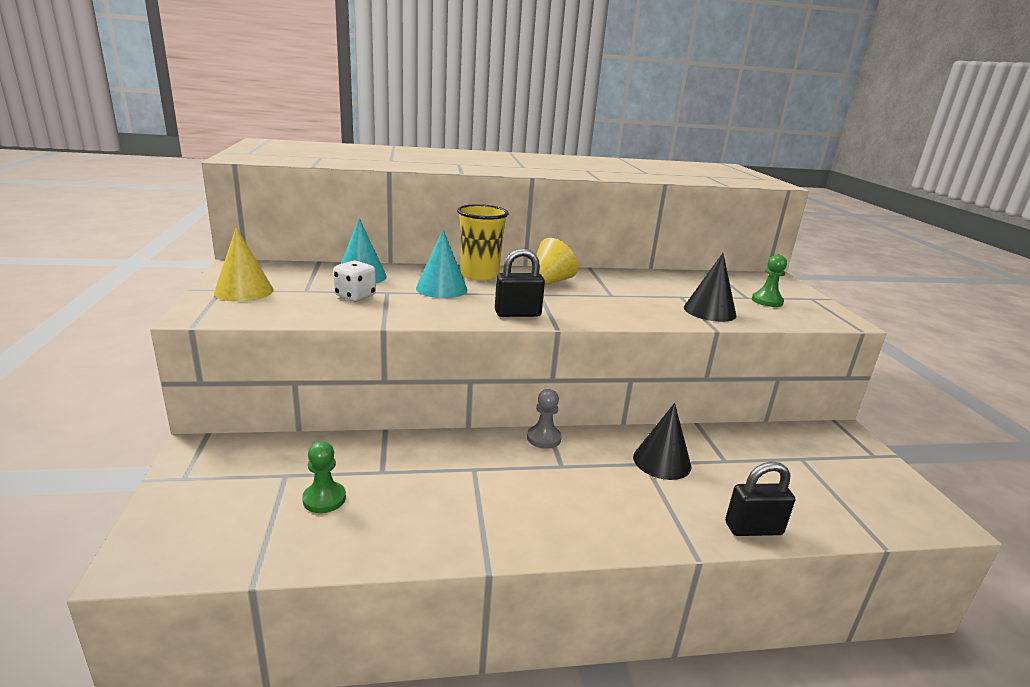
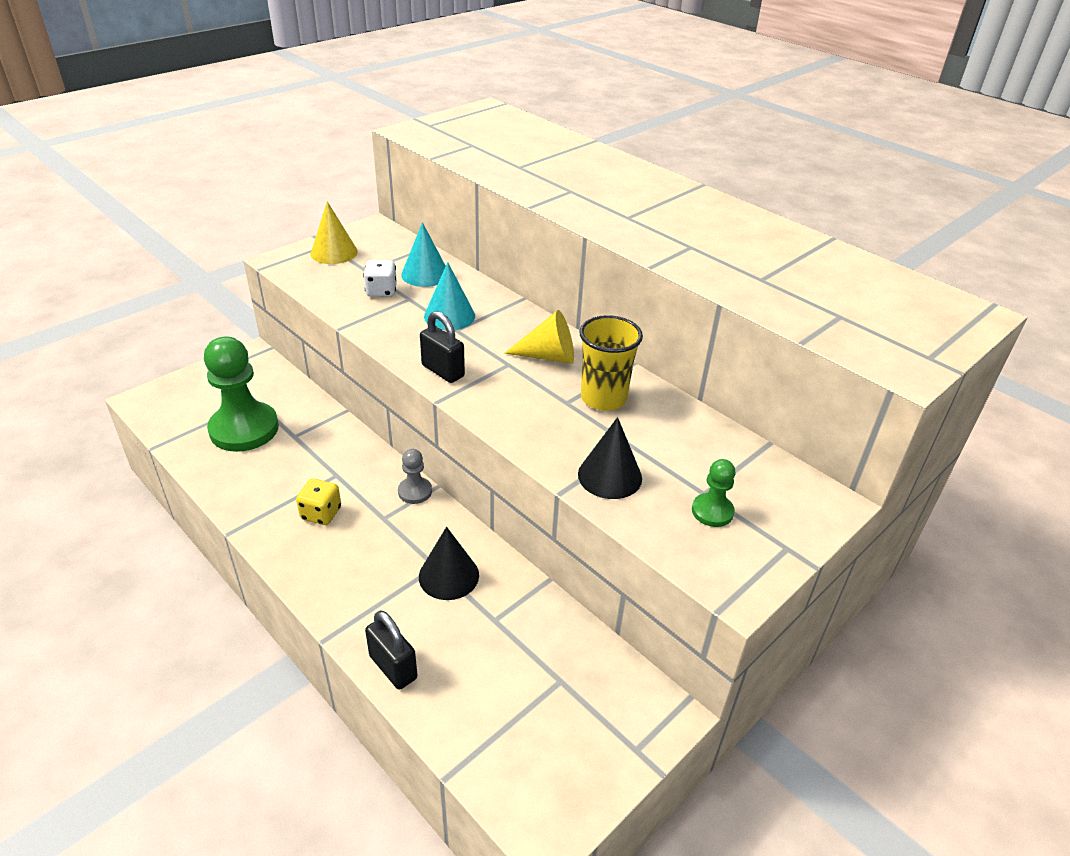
camera: 55 degrees right, 15 degrees up
(324, 499) = (244, 429): green pawn -> green pawn, size x2.13
(479, 275) = (510, 318): yellow cup -> yellow cup (603, 398)
(521, 497) = (321, 513): none -> yellow dice

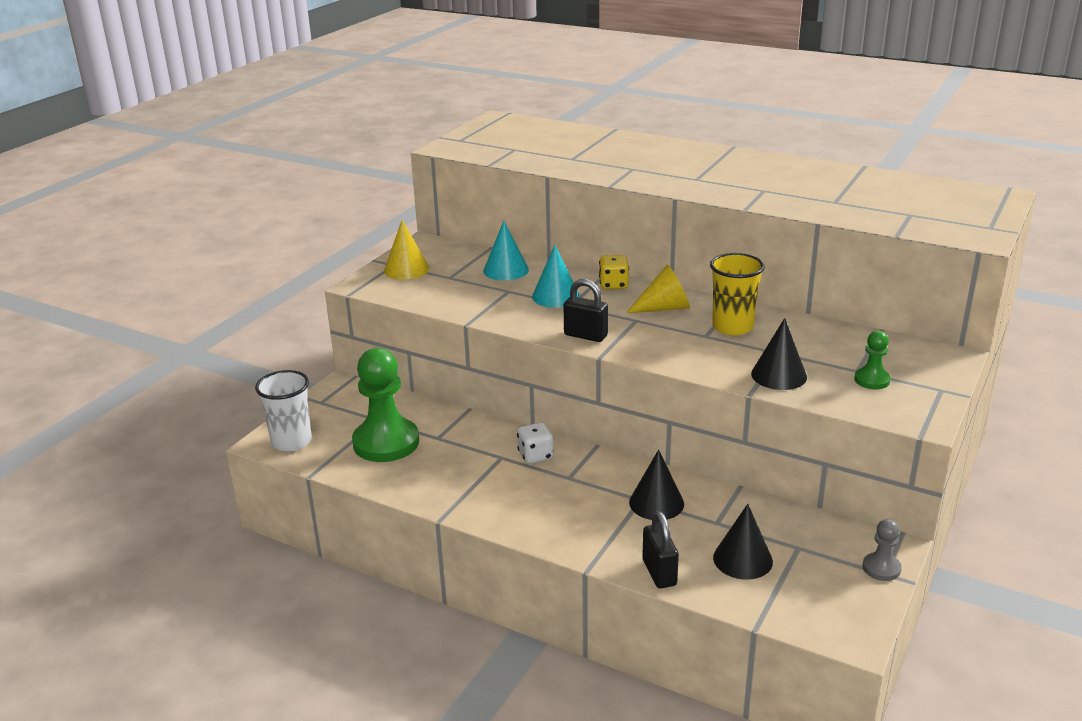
camera: 15 degrees left, 10 degrees down
(164, 405) = (291, 441): none -> white cup
(321, 513) = (511, 487): yellow dice -> yellow dice (613, 285)
(381, 291) = (479, 290): white dice -> white dice (535, 456)
(393, 667) = (659, 573): black padlock -> black padlock turned 45 degrees clockwise
(415, 491) = (581, 453): grey pawn -> grey pawn (881, 568)
(491, 678) = (742, 559): none -> black cone

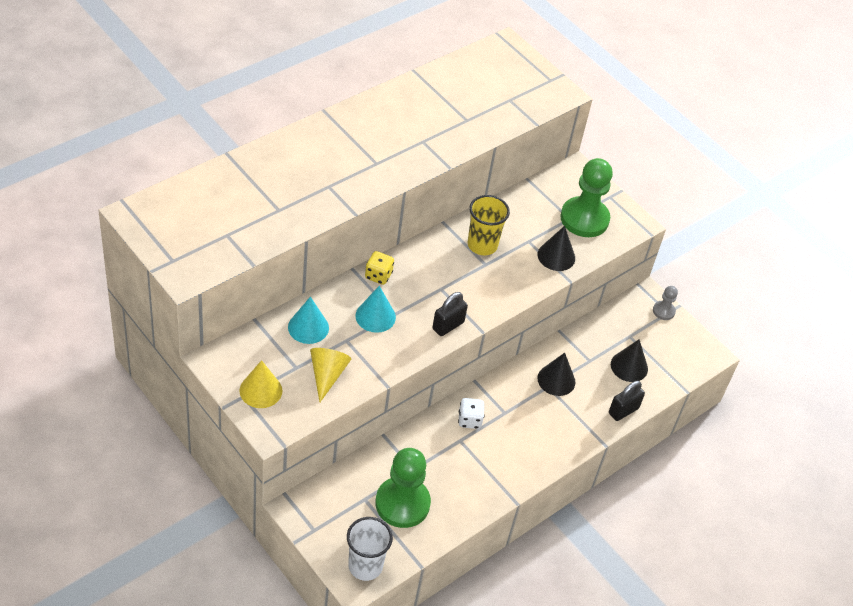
camera: 75 degrees left, 20 degrees up
(659, 573) = (623, 411): black padlock -> black padlock turned 45 degrees counterclockwise
(664, 308) = (433, 265): yellow cone -> yellow cone (327, 375)
(872, 380) = (584, 219): green pawn -> green pawn, size x2.13

